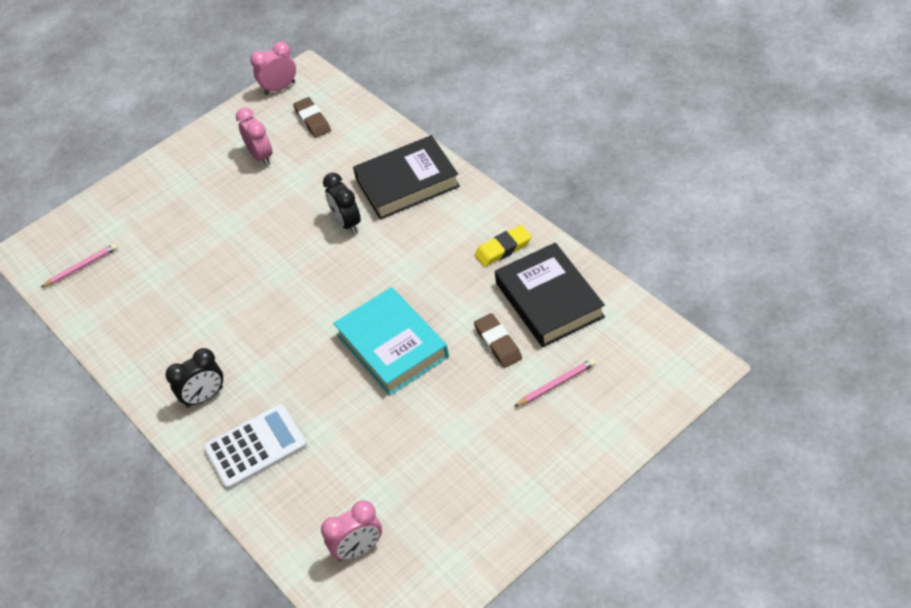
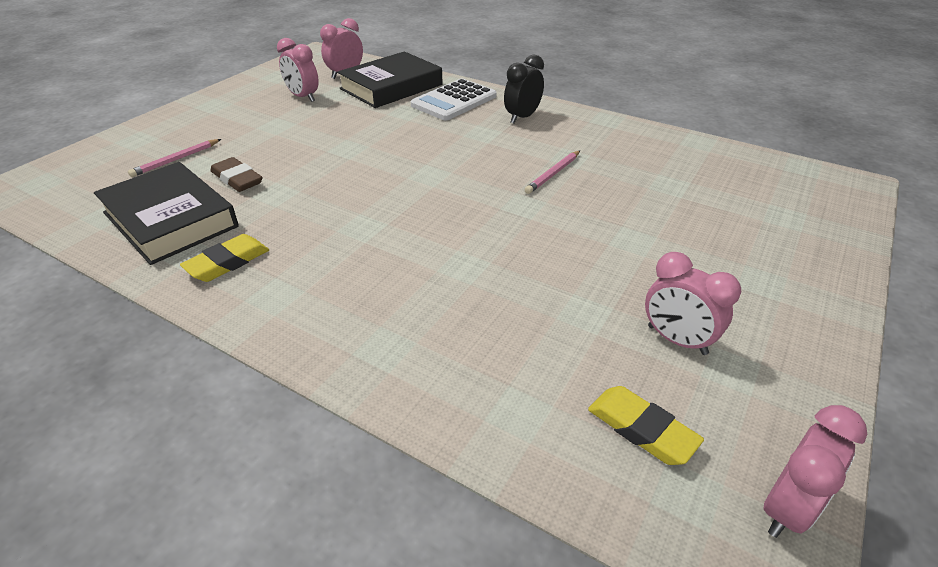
camera: 155 degrees right, 10 degrees down
(81, 267) = (764, 180): pink pencil -> pink pencil (553, 174)
(312, 120) = (641, 429): brown eraser -> yellow eraser
(347, 223) = (465, 264): black clock -> none
(392, 346) = (355, 165): turquoise book -> none
(407, 183) = (394, 332): black book -> black book (391, 87)
(421, 493) = (303, 97): none -> pink clock

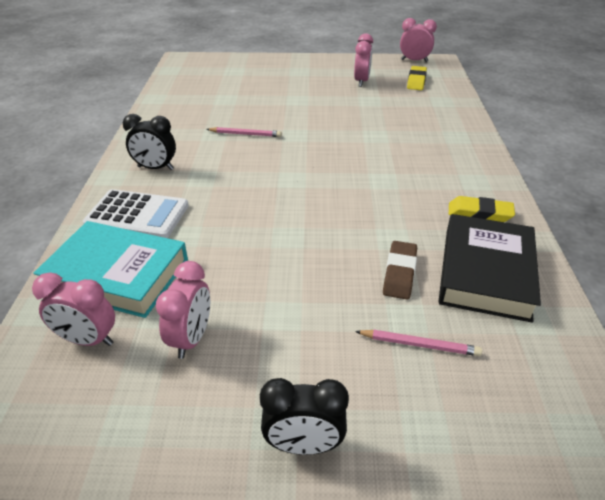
camera: 120 degrees left, 0 degrees up
(191, 108) = (303, 445): none -> black clock
(391, 87) = (117, 275): black book -> turquoise book

